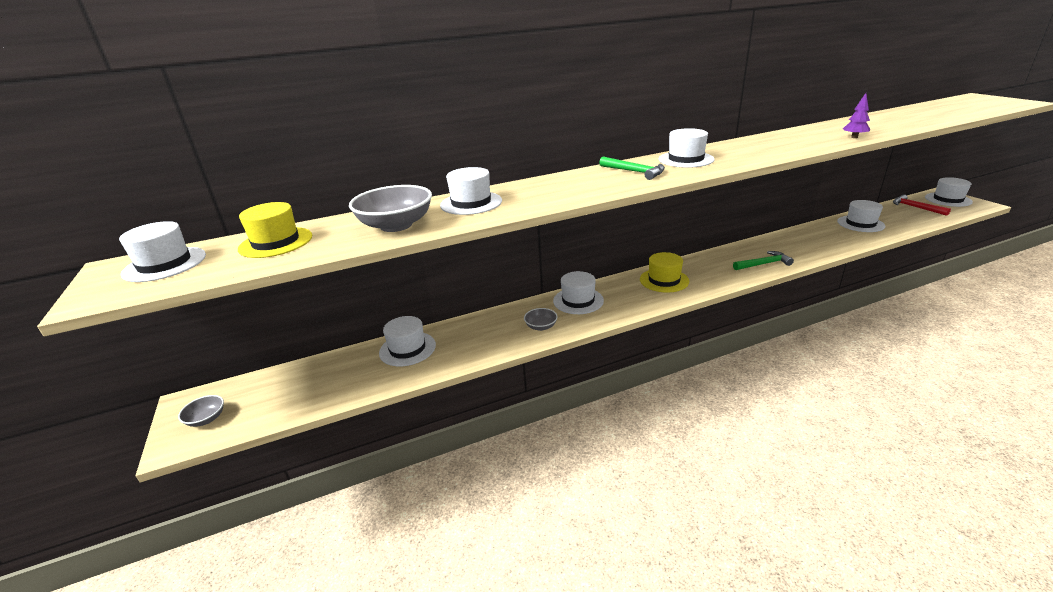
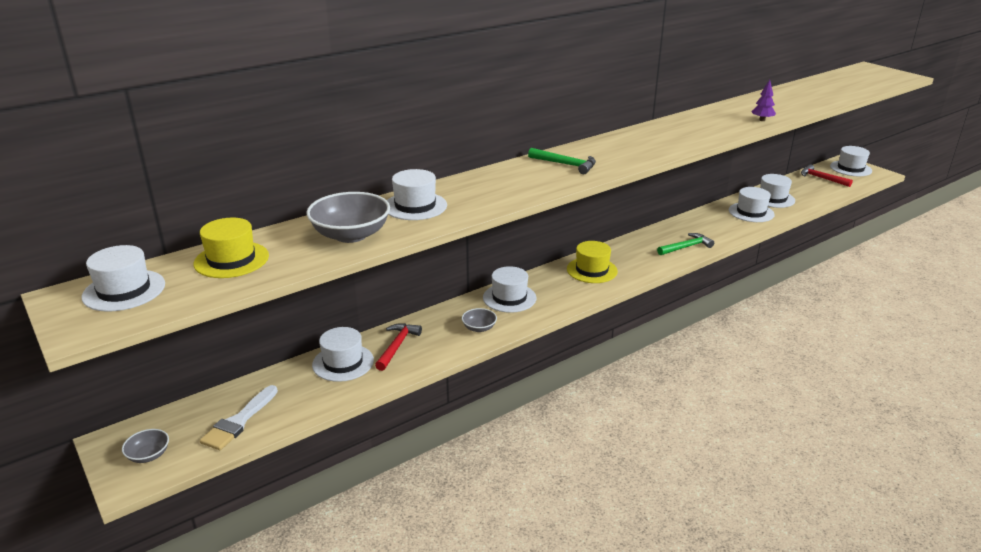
camera: 15 degrees left, 0 degrees up
(295, 395) = (239, 421): none -> white brush
(460, 337) = (397, 346): none -> red hammer
(686, 159) = (611, 148): white hat -> white hat (751, 212)

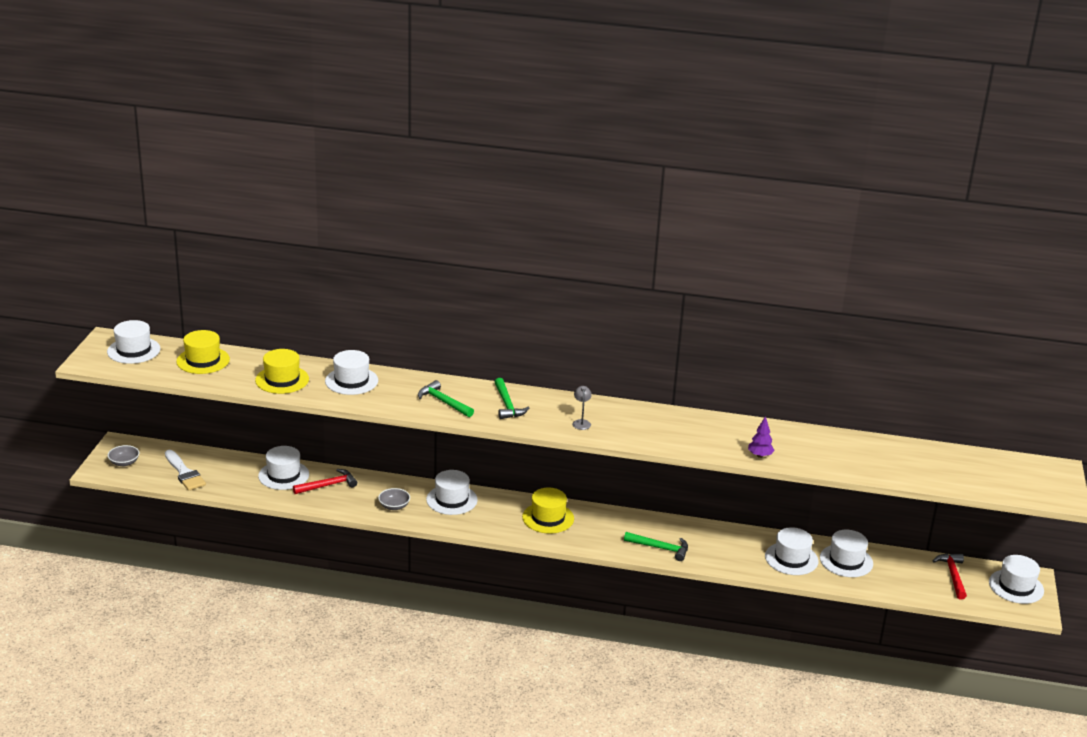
camera: 45 degrees right, 0 degrees up
(239, 421) = (184, 473): white brush -> white brush turned 105 degrees counterclockwise
(351, 235) = (282, 380): grey bowl -> yellow hat
(520, 184) = (443, 402): none -> green hammer
(635, 151) = (581, 422): none -> grey lamp

